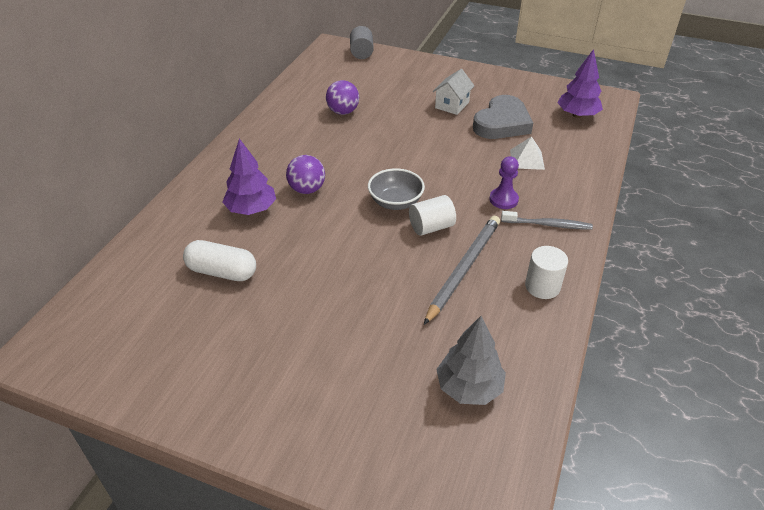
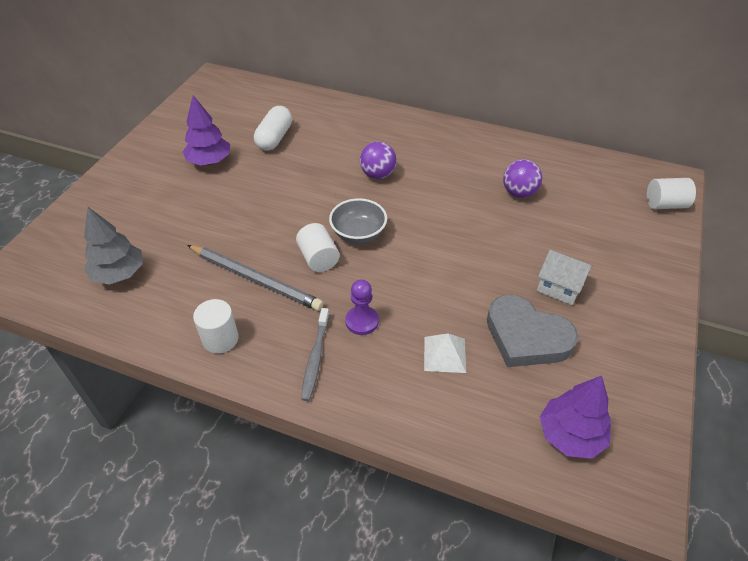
camera: 90 degrees right, 5 degrees up
(251, 209) = (349, 145): purple tree -> purple tree (209, 161)
(361, 53) = (665, 204): grey cylinder -> white cylinder

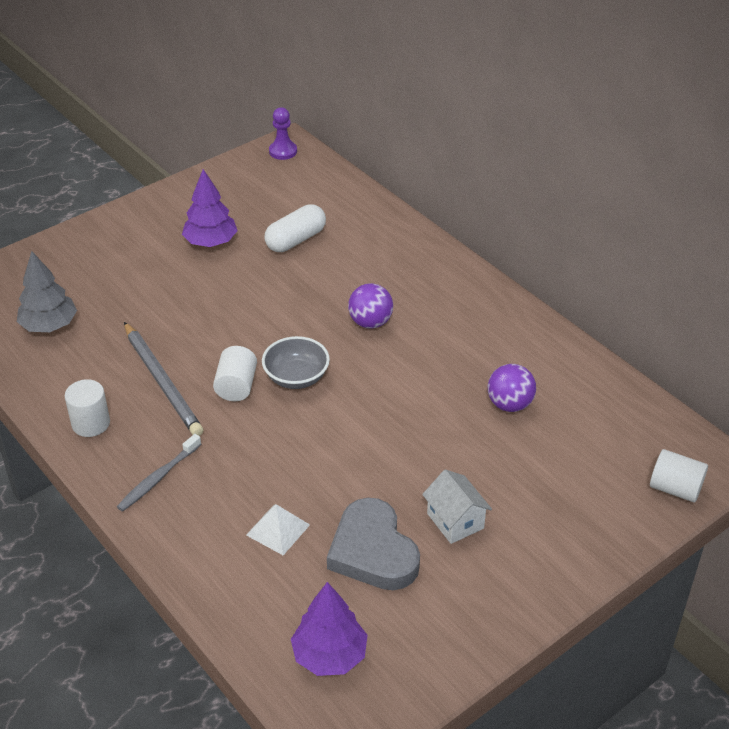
camera: 30 degrees right, 5 degrees down
(362, 321) = (227, 464): purple pawn -> purple pawn (283, 151)

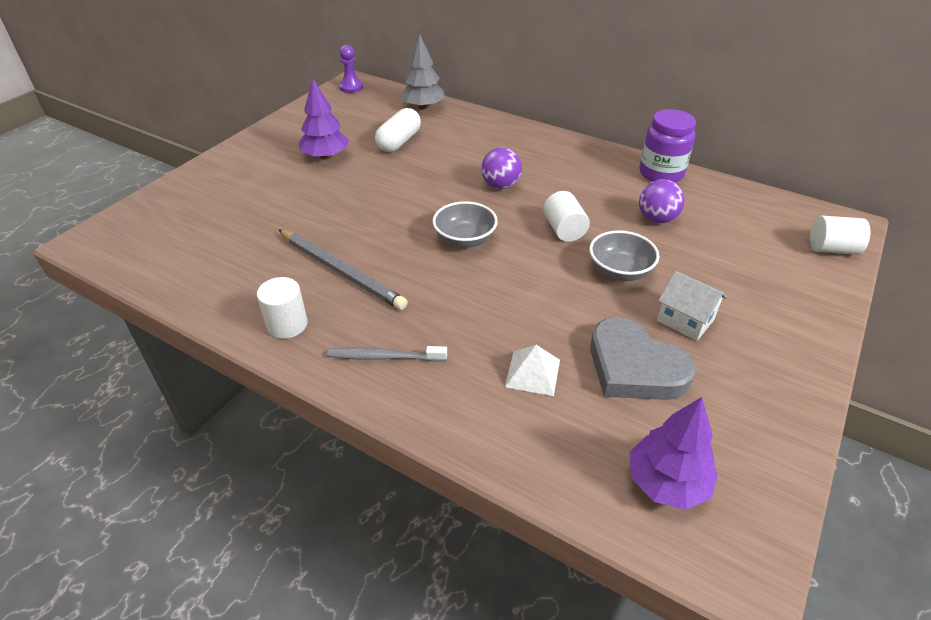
camera: 20 degrees left, 0 degrees up
(49, 325) = (202, 249): grey tree -> grey tree (423, 107)
(158, 478) = (385, 357): grey toothbrush -> grey toothbrush turned 75 degrees clockwise
(236, 386) = (415, 259): white cylinder -> white cylinder (564, 230)
(428, 452) = (619, 271): none -> grey bowl
(556, 350) = (661, 174): none -> purple jar

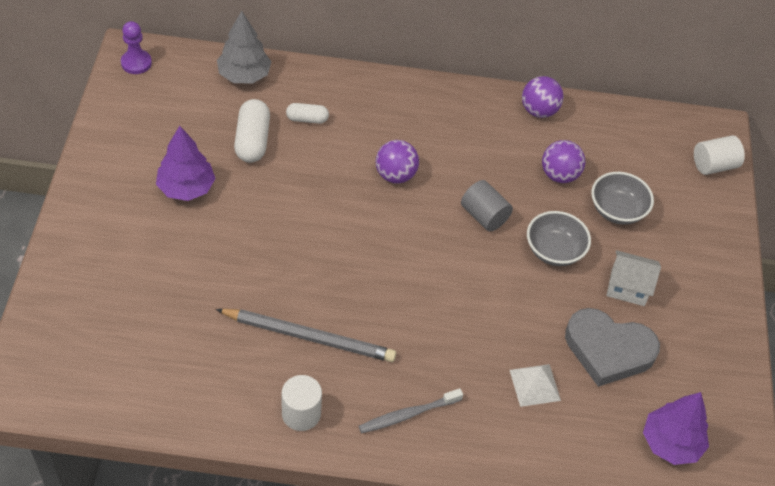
camera: 30 degrees left, 10 degrees up
(452, 139) = (307, 119): none -> white capsule
(465, 239) = (400, 258): grey bowl -> grey bowl (617, 210)
(564, 230) = (484, 216): white cylinder -> grey cylinder
(661, 174) = (539, 111): purple jar -> purple ball

